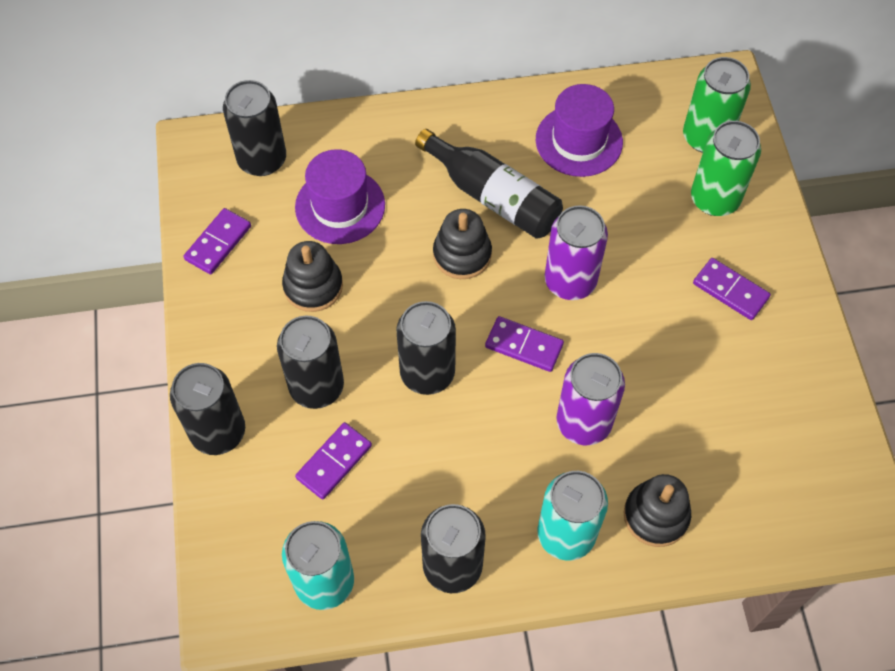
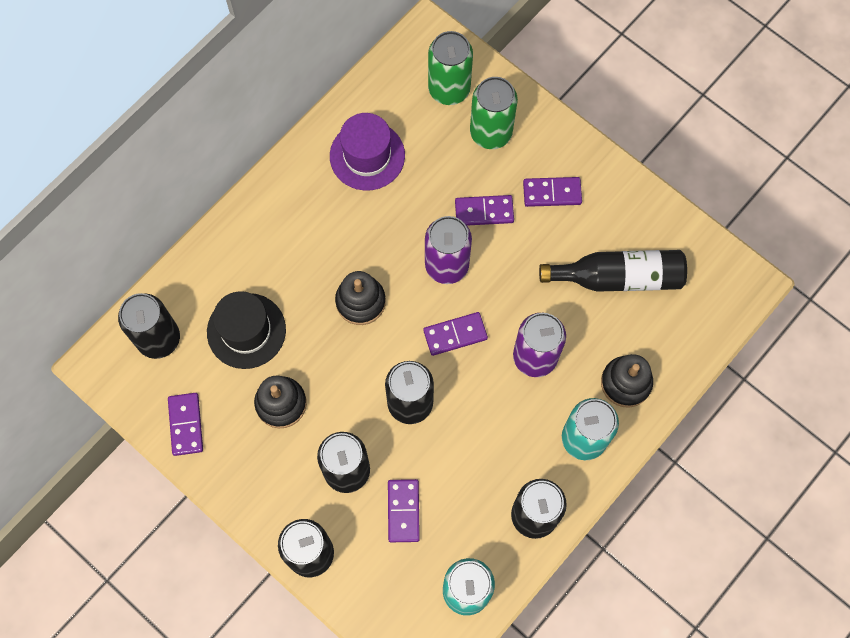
camera: 40 degrees left, 10 degrees up
(340, 206) = (246, 331): purple hat -> black hat
(493, 196) = (345, 242): black bottle -> black bottle (618, 277)
(647, 261) = (484, 212): none -> purple domino

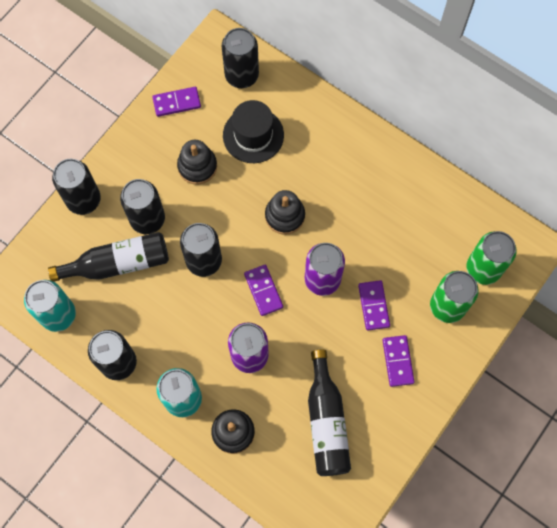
camera: 85 degrees right, 0 degrees up
(367, 156) = (412, 208): purple hat -> none
(403, 511) = (118, 263): purple domino -> black bottle

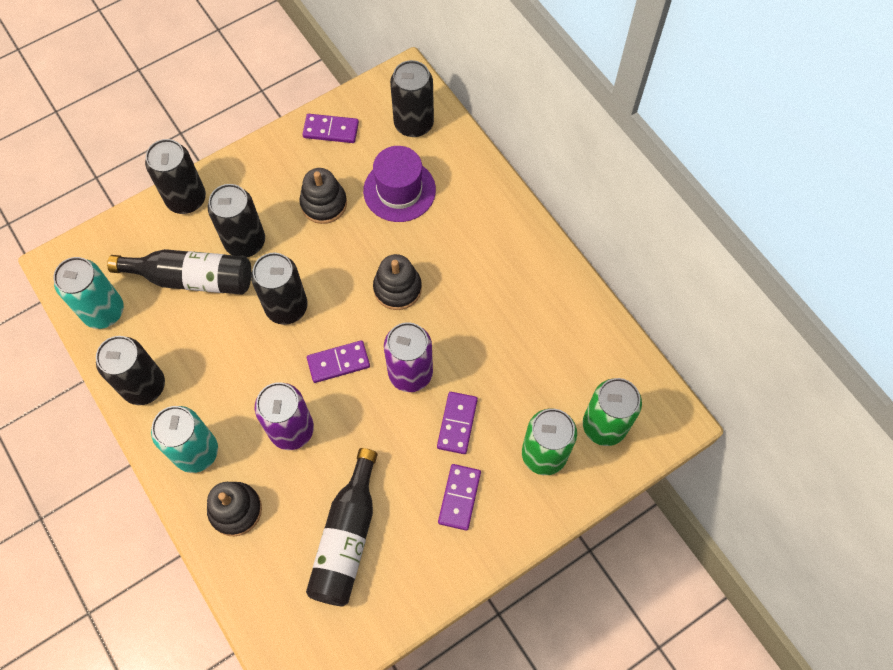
camera: 20 degrees right, 5 degrees down
(253, 135) = (399, 190): black hat -> purple hat
(263, 290) = (338, 363): purple domino -> purple domino turned 75 degrees clockwise

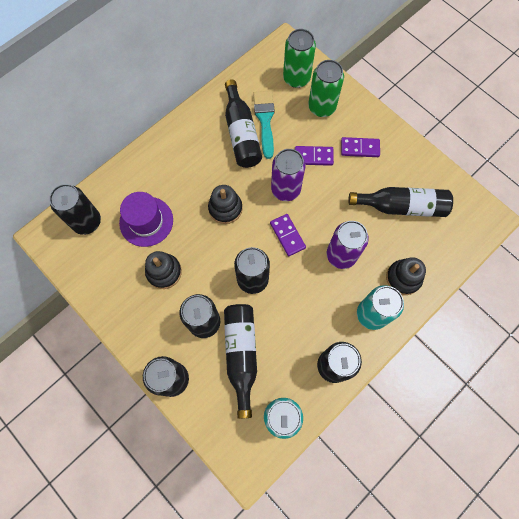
camera: 100 degrees left, 5 degrees up
(331, 130) = (97, 281): purple domino -> none
(514, 328) = (241, 133): none -> black bottle
(533, 364) = (265, 120): none -> turquoise brush

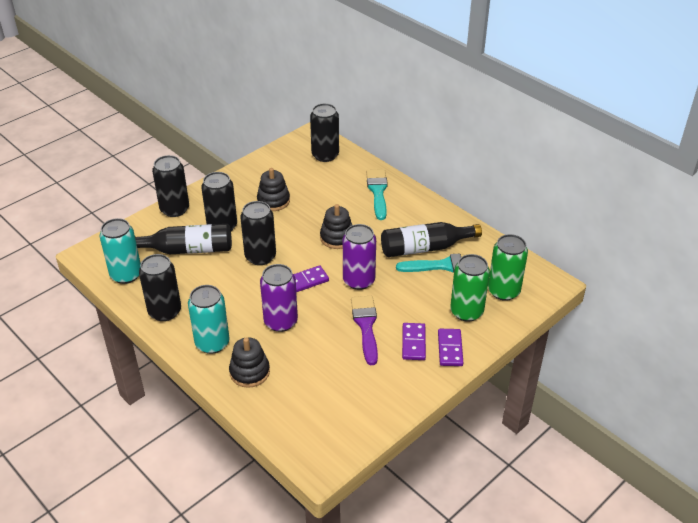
camera: 90 degrees right, 30 degrees down
(146, 221) = (324, 188): purple hat -> none
(155, 171) = (377, 191): none -> turquoise brush
(313, 157) = (400, 303): purple domino -> purple domino (450, 349)
(342, 184) = (366, 326): none -> purple brush
(401, 206) = (337, 377): black bottle -> none

